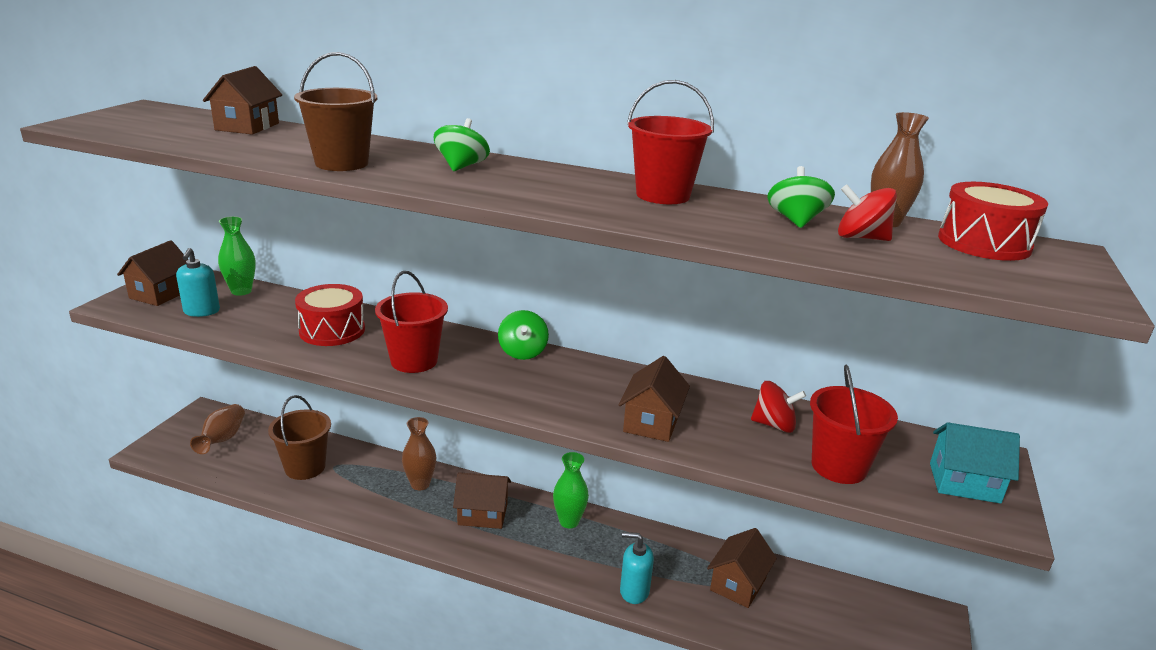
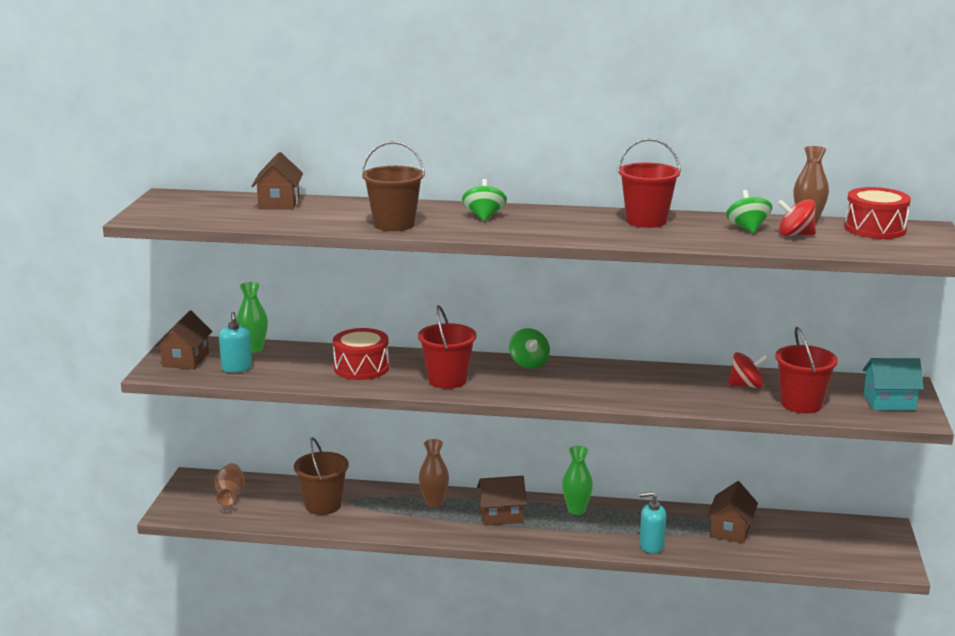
camera: 10 degrees left, 5 degrees down
(651, 422) = (656, 396): brown house -> none

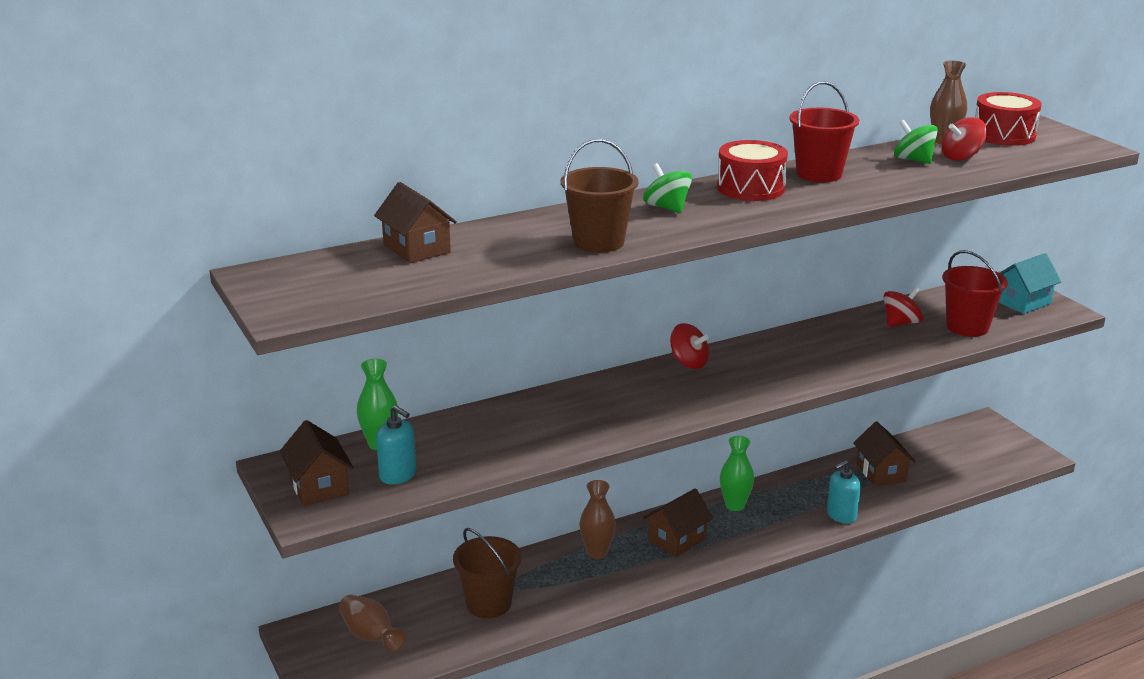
camera: 35 degrees left, 5 degrees up
(361, 368) = (535, 426): red drum -> red drum (750, 188)
(447, 380) = (643, 409): red bucket -> none
(529, 363) = (688, 363): green spinning top -> red spinning top

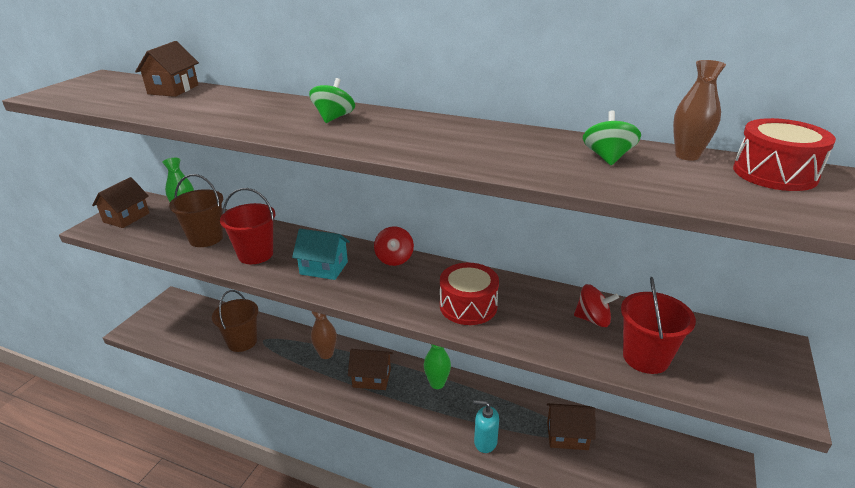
camera: 50 degrees right, 5 degrees up
(370, 636) = (184, 320): brown vase -> none
(398, 475) = (154, 231): turquoise soap dispenser -> none
(598, 242) = (238, 120): brown bucket -> brown bucket (206, 238)
(750, 188) = (419, 127): red drum -> red drum (468, 306)
(819, 174) = (495, 137): red bucket -> red bucket (255, 254)
(881, 472) = (567, 435): brown house -> brown house turned 60 degrees clockwise
(961, 157) = (664, 173): red spinning top -> none
(1022, 302) = (753, 371): turquoise house -> turquoise house (324, 268)

